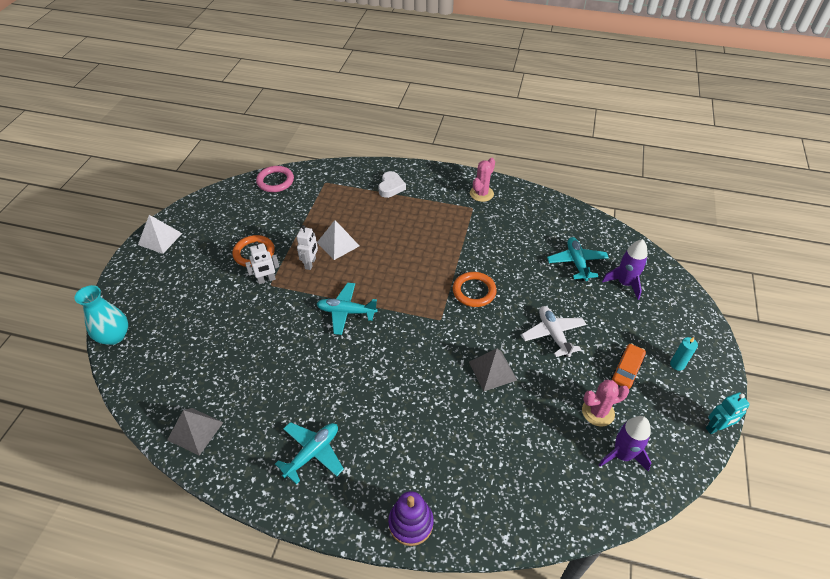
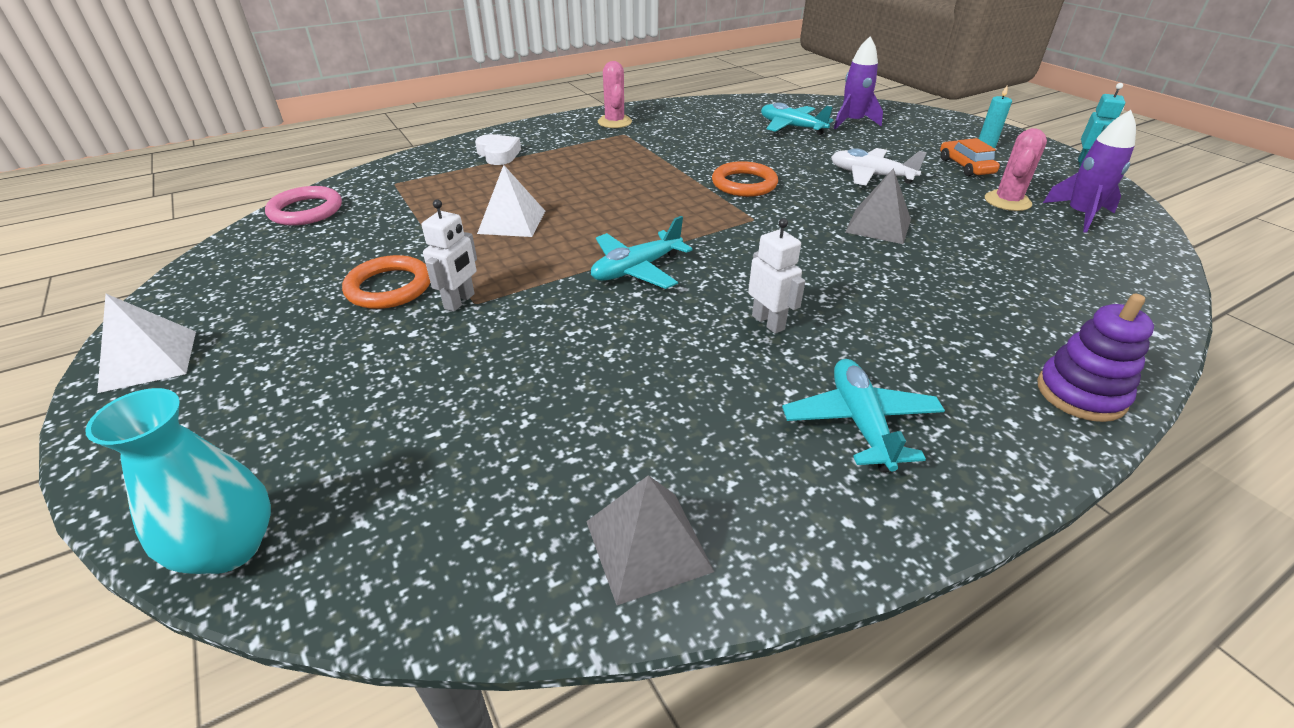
camera: 45 degrees left, 10 degrees down
(310, 263) = (503, 254): white robot -> white robot (768, 322)

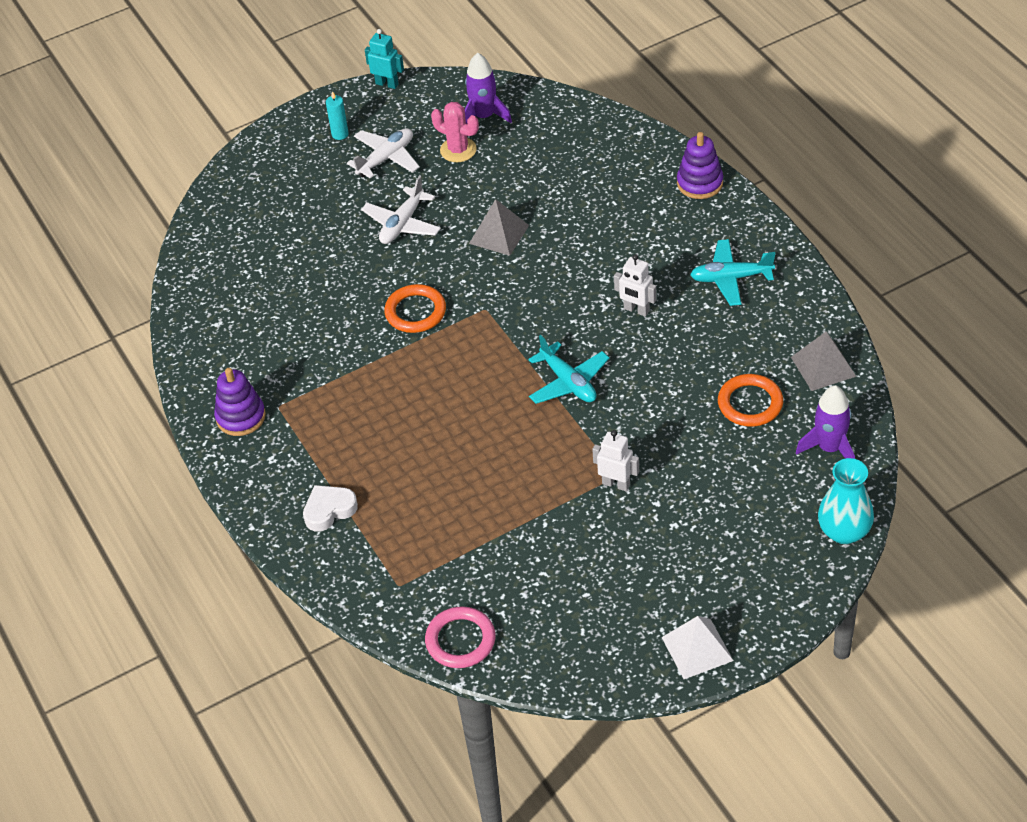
camera: 85 degrees left, 10 degrees up
(389, 287) = (597, 533): orange ring -> orange ring (750, 403)
(512, 222) = (487, 473): white pyramid -> none
(614, 122) = (241, 417): pink cactus -> purple stacking toy
(768, 322) = (636, 310): white robot -> white robot turned 120 degrees counterclockwise
(791, 127) = (274, 267): turquoise plane -> none
(852, 122) = (265, 217): purple rocket -> purple rocket (829, 448)
(965, 166) = (386, 158): orange car -> white plane

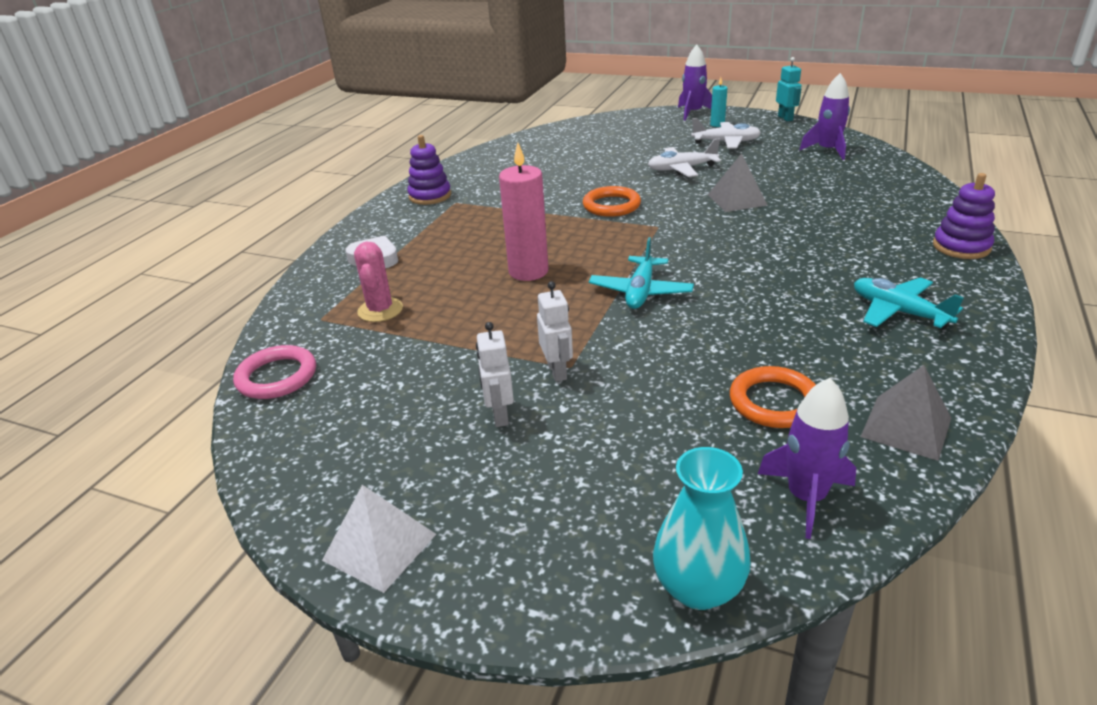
camera: 50 degrees right, 15 degrees down
(289, 128) = (693, 113): none -> purple rocket
(458, 150) = (781, 156): pink cactus -> pink cactus (380, 310)
(467, 426) = (528, 271): none -> pink candle
(636, 310) = (772, 284): white robot -> white robot (499, 415)

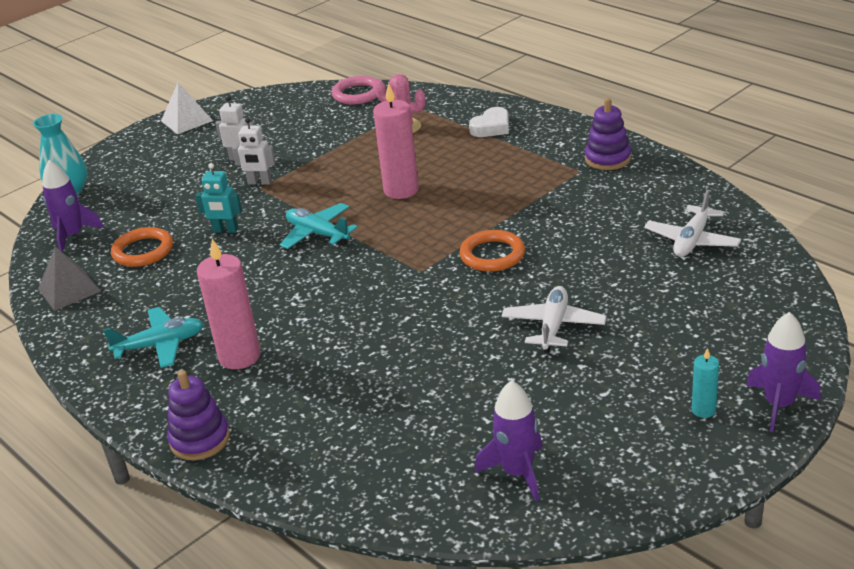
camera: 115 degrees right, 0 degrees up
(726, 142) = (620, 392): white plane -> white plane (692, 241)
(737, 200) = (434, 337): grey pyramid -> none
(785, 118) = (688, 494): turquoise robot -> turquoise robot (225, 230)
(856, 265) = (239, 356): none -> pink candle

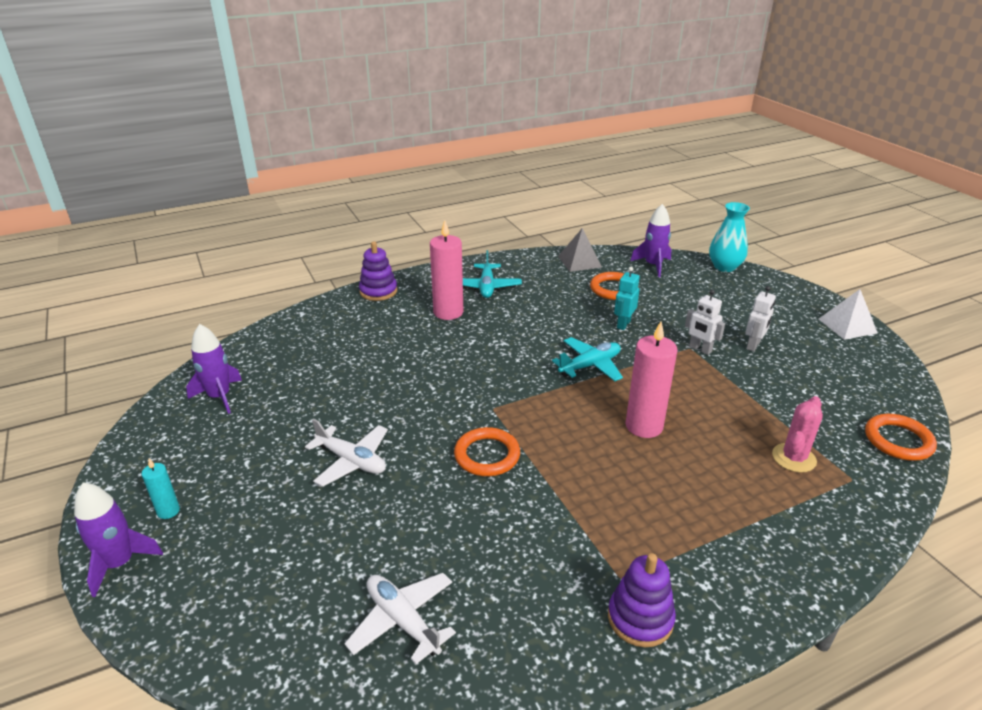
camera: 105 degrees right, 0 degrees up
(259, 182) = (700, 349): white robot -> white robot turned 75 degrees counterclockwise
(357, 94) = (898, 440): pink ring -> orange ring
(491, 127) = (772, 531): white heart -> none

